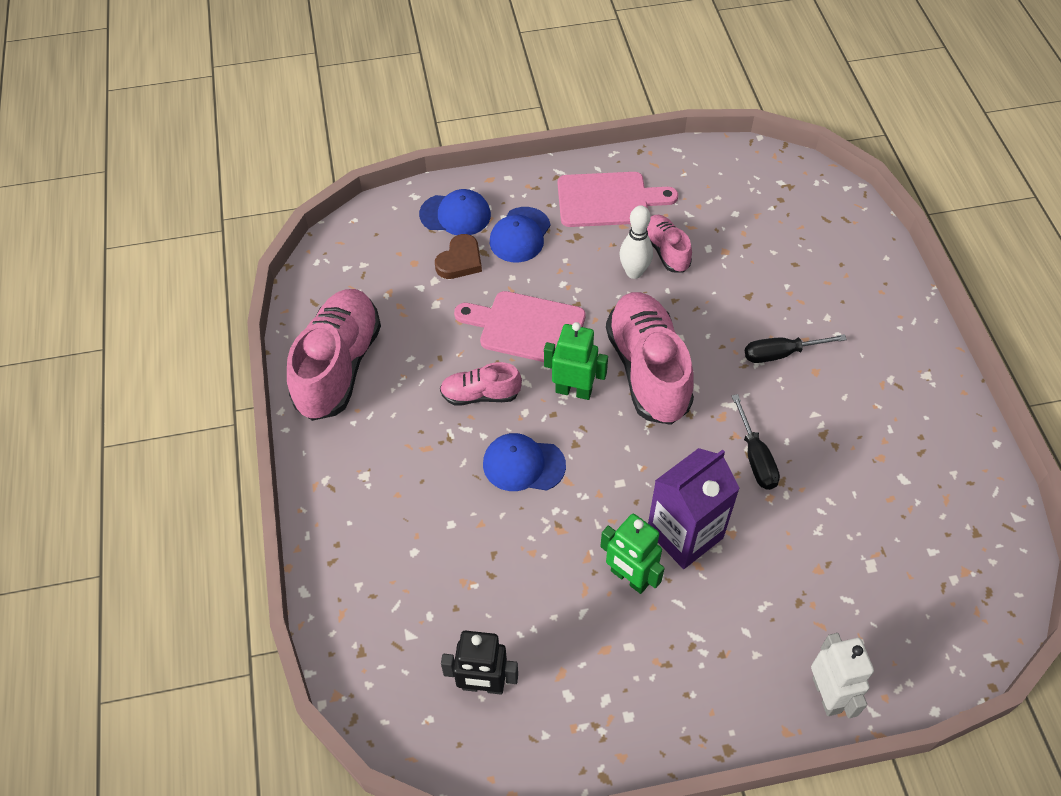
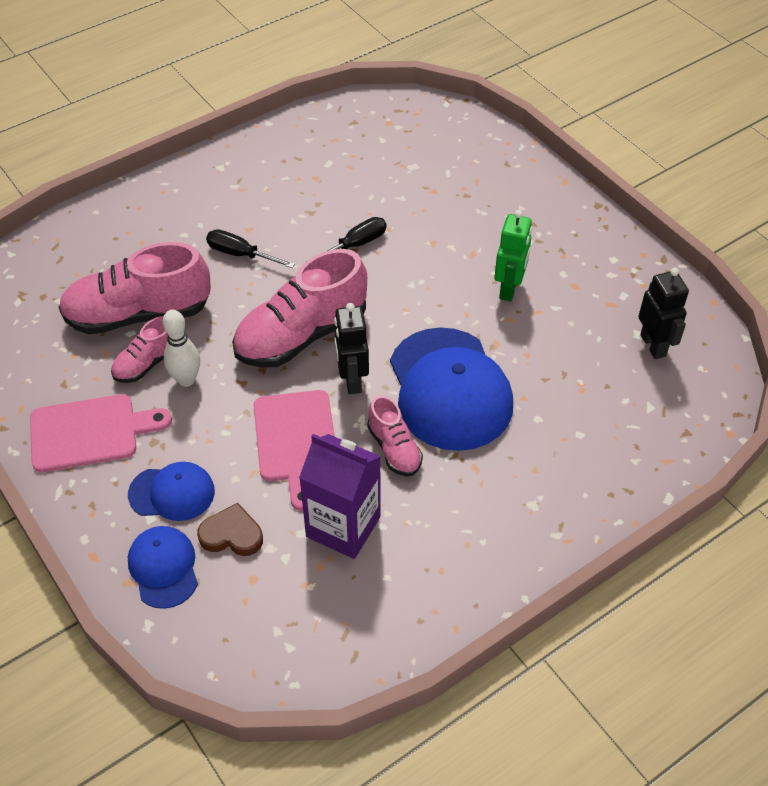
camera: 115 degrees left, 5 degrees down
(339, 366) = (425, 587): pink shoe -> pink shoe (138, 314)
(523, 464) = (450, 389): blue cap -> blue cap, size x1.90
(573, 390) = (352, 380): green robot -> black robot
(608, 200) = (90, 432): pink cutting board -> pink cutting board turned 105 degrees clockwise
(684, 534) = (451, 268): purple carton -> purple carton (343, 526)
(780, 354) = (240, 254): black screwdriver -> black screwdriver turned 150 degrees clockwise
(827, 694) = (525, 168): white robot -> none

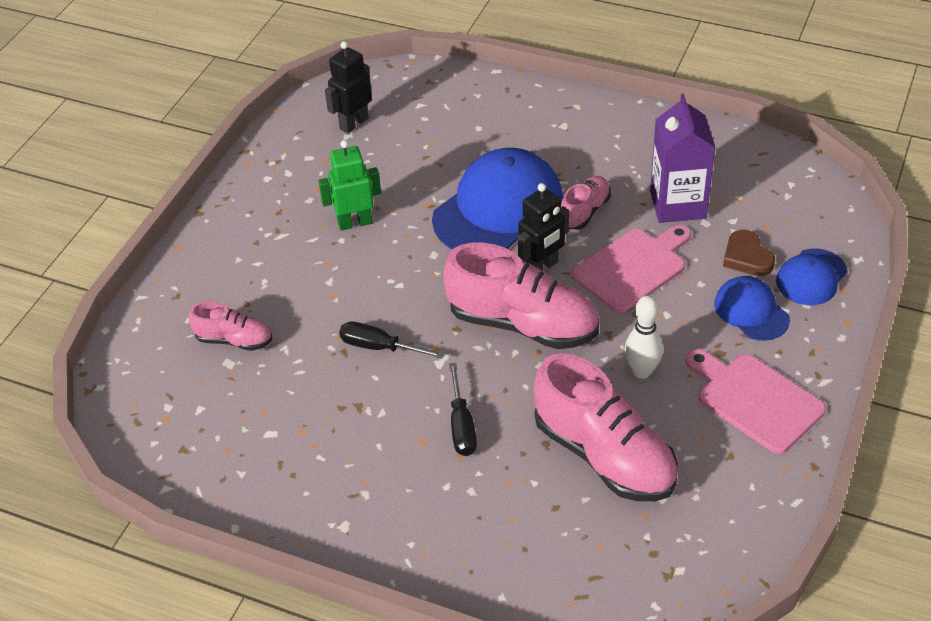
camera: 120 degrees left, 5 degrees down
(147, 363) = (651, 410): pink shoe -> pink shoe (234, 340)

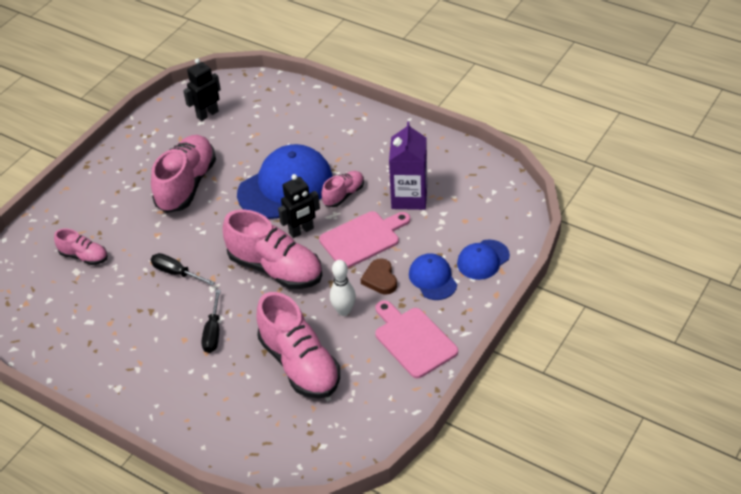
camera: 10 degrees right, 0 degrees up
(355, 223) = (186, 185): green robot -> pink shoe
(747, 257) = (443, 240): brown heart -> brown heart (380, 279)

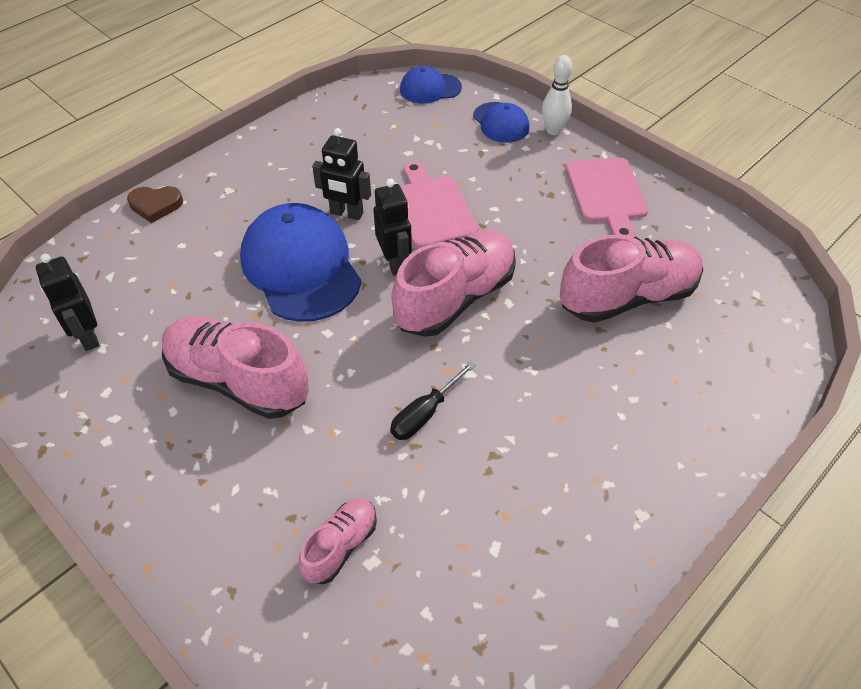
camera: 80 degrees left, 5 degrees up
(213, 333) = (556, 381): black screwdriver -> none
(343, 195) = (346, 213): pink shoe -> black robot
(344, 311) = (548, 244): white bowling pin -> white bowling pin (553, 130)
(380, 279) = (505, 205): brown heart -> brown heart (155, 205)
(409, 197) = (378, 159): purple carton -> none
(413, 340) = (607, 194): pink cutting board -> pink cutting board turned 75 degrees counterclockwise
(432, 278) = (517, 163): blue cap -> blue cap (430, 88)

